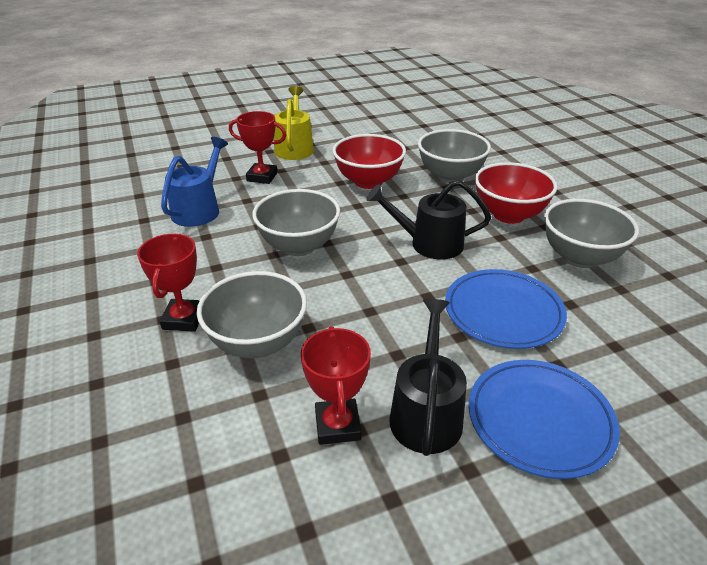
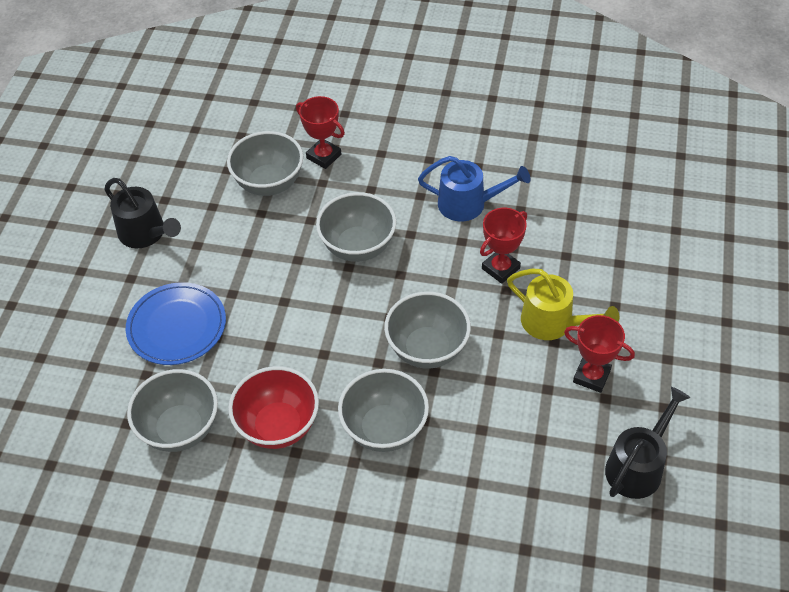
camera: 125 degrees right, 15 degrees up
(199, 209) = (468, 204): blue watering can -> blue watering can turned 45 degrees counterclockwise
(337, 425) = (175, 192): red trophy -> red trophy (591, 376)
(368, 181) = (427, 349): red bowl -> grey bowl
(429, 243) = (289, 334): black watering can -> black watering can (638, 466)
(540, 420) = (92, 281): blue plate -> none

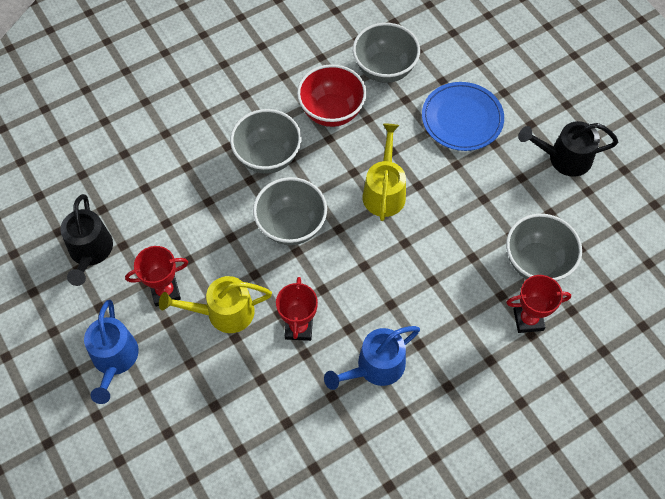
camera: 135 degrees right, 10 degrees up
(317, 317) = (384, 191): none -> yellow watering can
(358, 247) = (415, 263): grey bowl -> none
(681, 353) = (114, 359): none -> blue watering can

